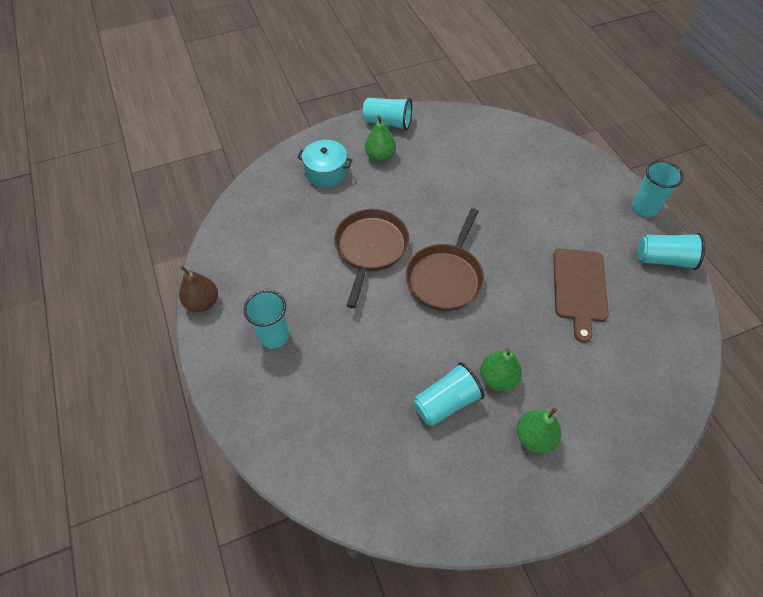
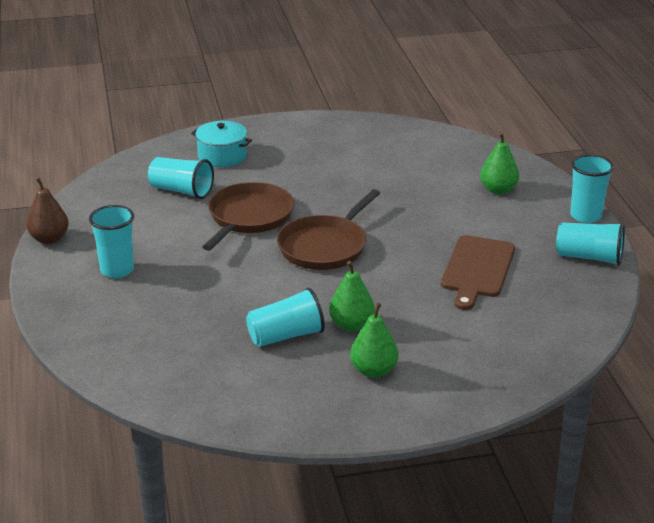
camera: 10 degrees right, 25 degrees down
(380, 156) = (289, 149): green pear -> green pear (498, 190)
(388, 122) = (309, 124): turquoise cup -> turquoise cup (181, 191)

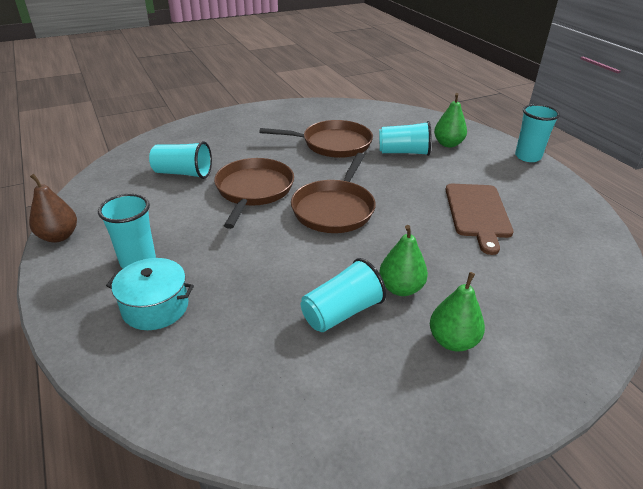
camera: 15 degrees left, 5 degrees up
(222, 156) = (210, 140): turquoise pot -> turquoise pot (155, 307)
(360, 175) = (333, 144): none -> brown pan
(589, 257) = (558, 190): turquoise cup -> turquoise cup (404, 152)

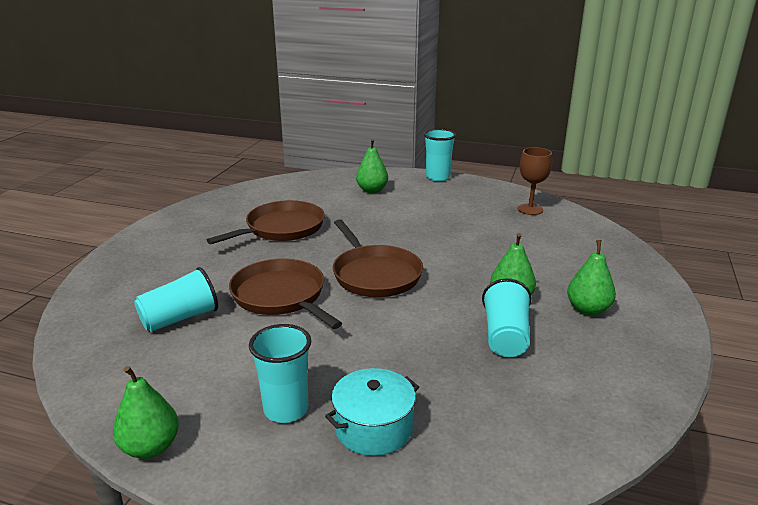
camera: 45 degrees left, 10 degrees down
(59, 236) = (150, 447): brown pear -> green pear
(404, 152) = (351, 210): turquoise cup -> none
(477, 213) = (471, 227): brown cutting board -> none
(569, 225) = (530, 209): none -> brown goblet

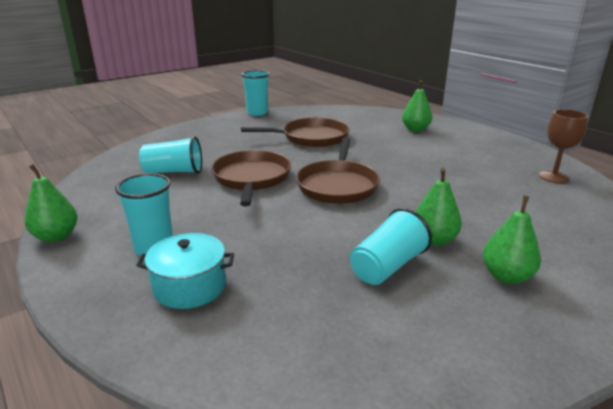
camera: 35 degrees right, 0 degrees up
(438, 177) = (488, 132): turquoise cup -> turquoise cup (257, 113)

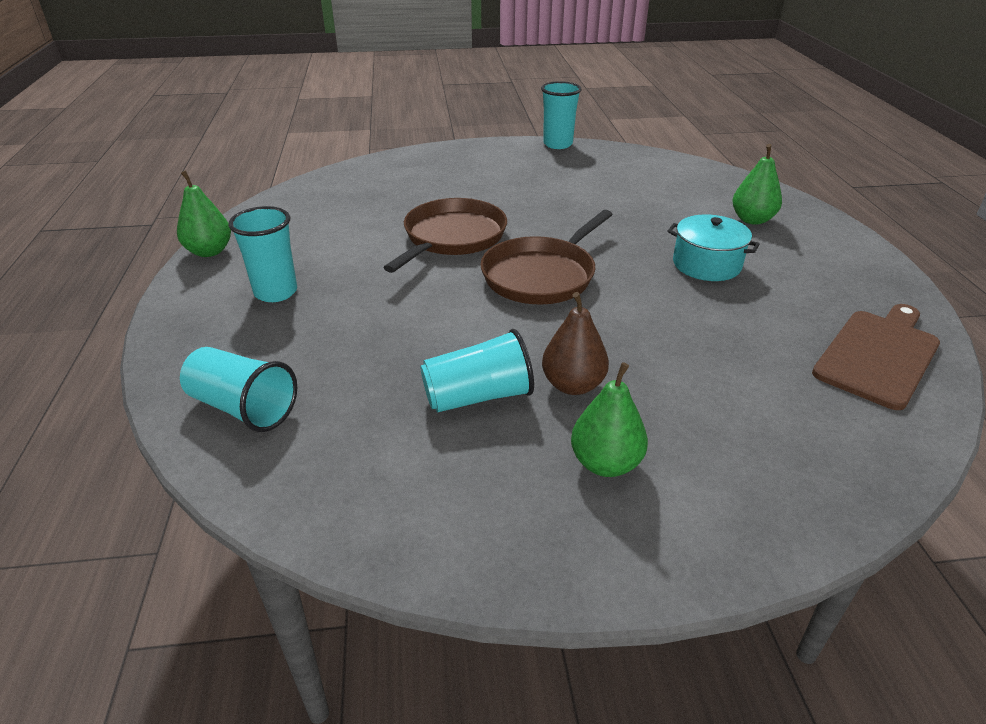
camera: 30 degrees right, 10 degrees up
(174, 172) = (380, 206): turquoise cup -> turquoise cup (243, 408)
(189, 286) = (266, 344): turquoise pot -> turquoise pot (706, 264)
(311, 138) = (586, 198): brown pan -> none
(433, 240) = (573, 385): green pear -> brown pear
(553, 177) = (879, 355): brown goblet -> brown cutting board

